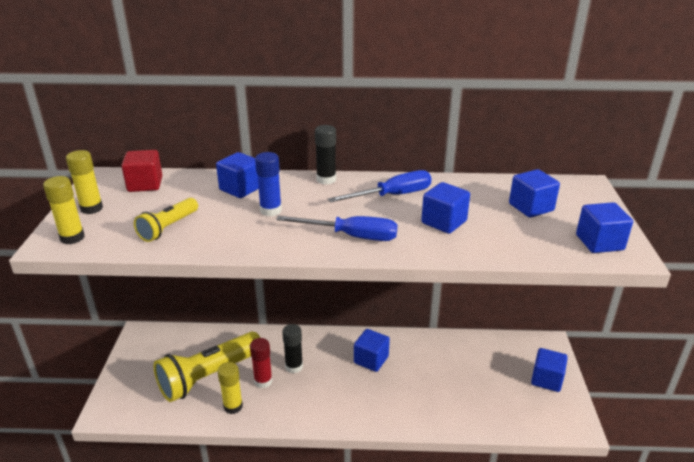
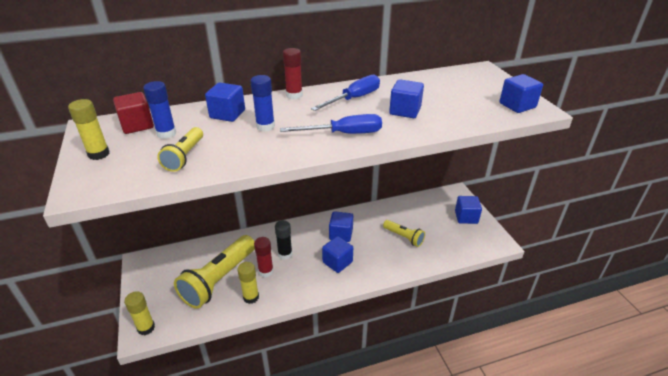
camera: 20 degrees left, 5 degrees up
(72, 238) = (97, 182): yellow glue stick -> yellow glue stick (146, 328)
(166, 199) = (166, 134): none -> blue glue stick
(326, 179) = (294, 95): black glue stick -> red glue stick
(449, 384) = (404, 237): none -> yellow flashlight
(531, 207) = (457, 90): blue cube -> blue cube (337, 262)

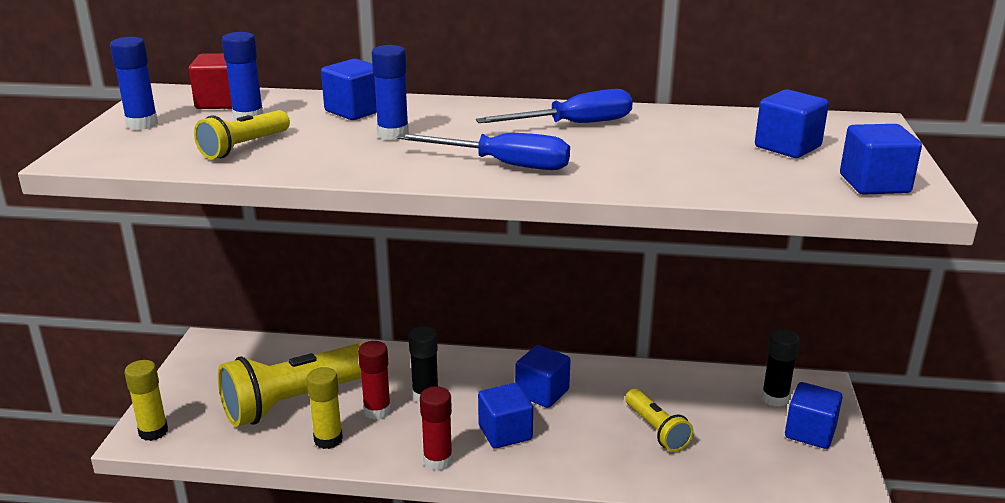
camera: 25 degrees right, 10 degrees down
(99, 154) = (142, 124): yellow glue stick -> blue glue stick
(294, 95) = (480, 105): red glue stick -> red glue stick (438, 460)
(405, 111) = (643, 154): blue cube -> blue cube (787, 147)
(442, 204) = (775, 398): none -> black glue stick

